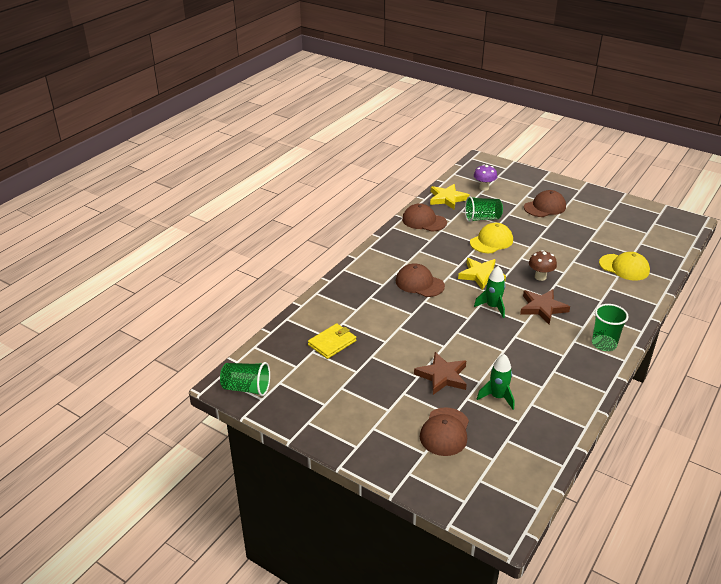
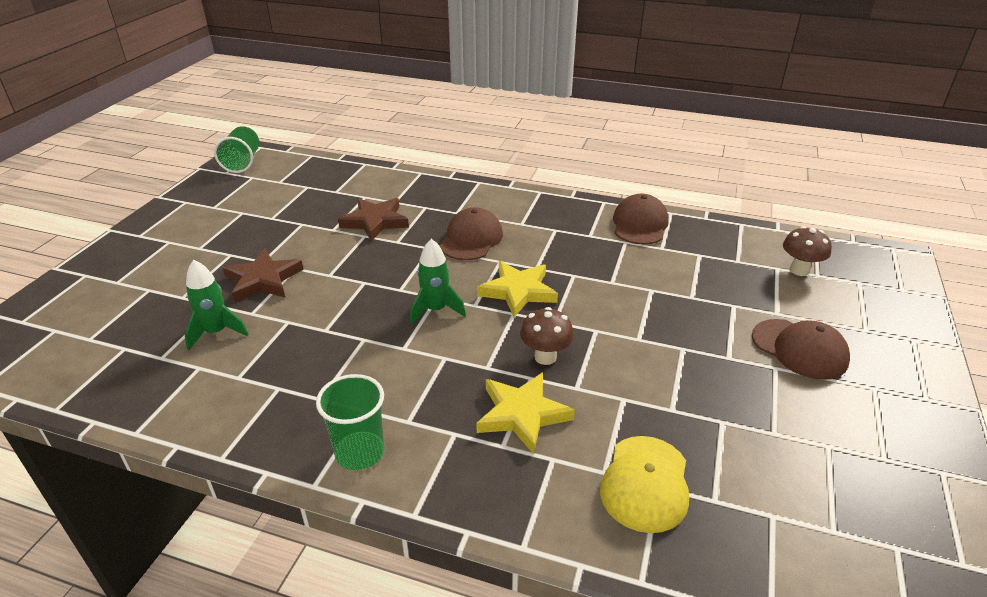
camera: 75 degrees right, 0 degrees up
(332, 343) = (324, 196): yellow wallet -> none
(445, 432) = (151, 293): brown cap -> none
(447, 199) = (725, 238): yellow star -> yellow star (522, 414)
(482, 218) = (692, 277): green cup -> none
(484, 188) = (799, 270): purple mushroom -> brown mushroom
(491, 241) = (626, 293): yellow cap -> none
(542, 308) = (450, 365): brown star -> brown star (375, 222)

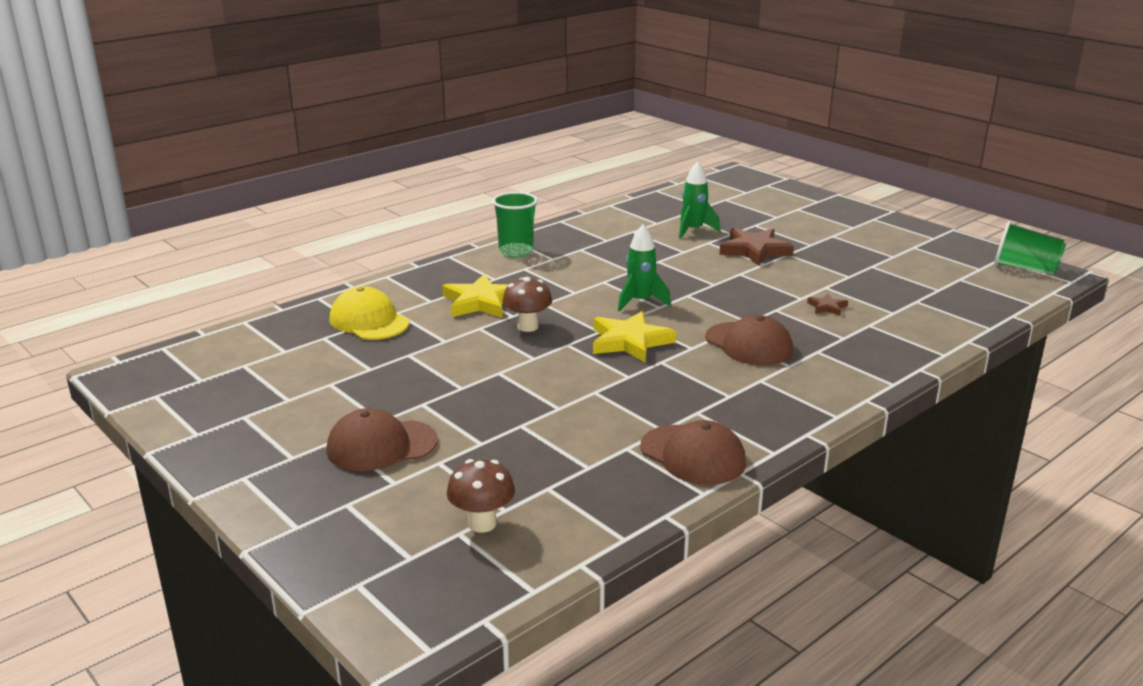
camera: 120 degrees right, 10 degrees down
(375, 222) = (827, 307): brown star -> brown star, size x0.49

